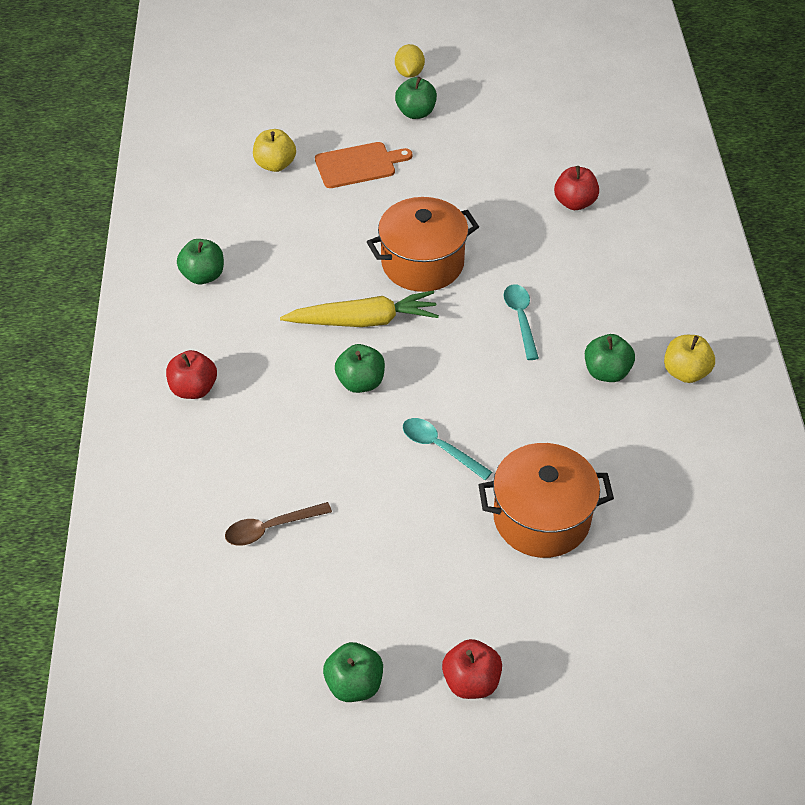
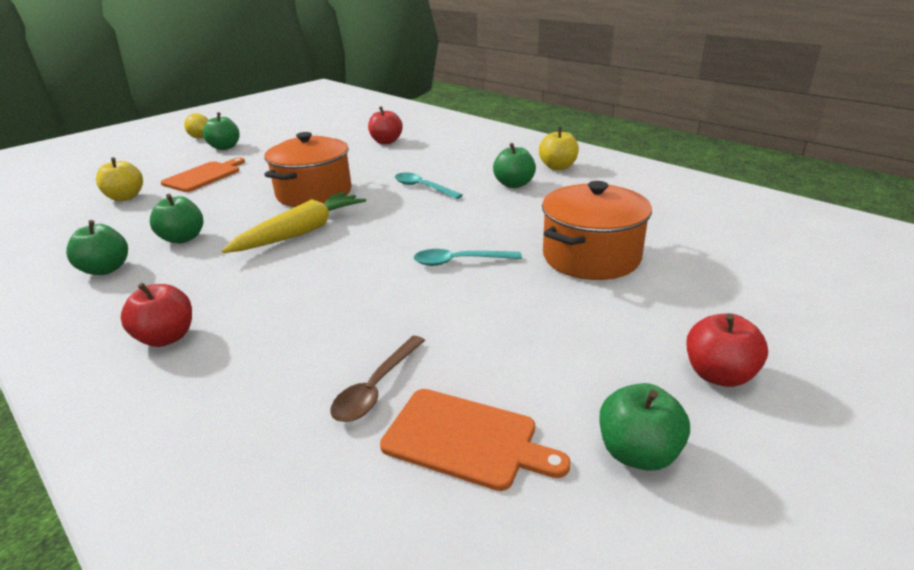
camera: 40 degrees left, 20 degrees down
(280, 602) = (466, 439): none -> orange cutting board
(361, 382) = (342, 260): green apple -> green apple (183, 238)

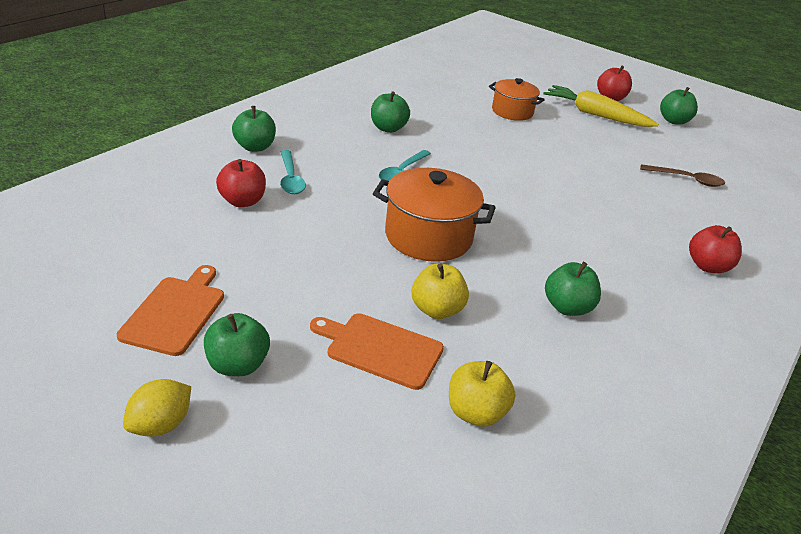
camera: 105 degrees left, 5 degrees up
(106, 269) = (651, 343): green apple -> green apple (255, 147)
(301, 232) = (523, 231): yellow carrot -> yellow carrot (595, 115)
(459, 261) = (540, 155): turquoise spoon -> turquoise spoon (290, 178)
(466, 439) = (699, 156): orange cutting board -> orange cutting board (175, 312)
(558, 167) = (342, 107): yellow apple -> yellow apple (437, 310)
(591, 257) = (512, 112): orange pot -> orange pot, size x0.65

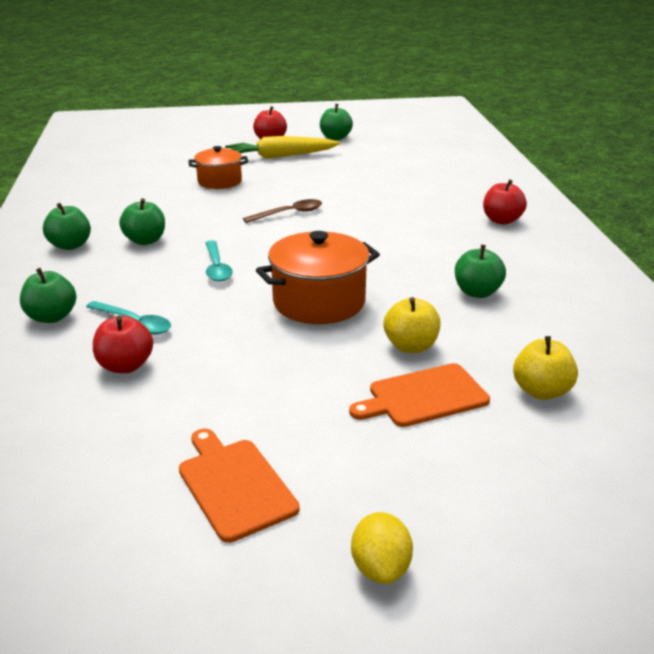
camera: 40 degrees left, 5 degrees down
(237, 365) = (354, 482): green apple -> green apple (70, 245)
(686, 179) = (405, 173): brown spoon -> brown spoon (289, 213)

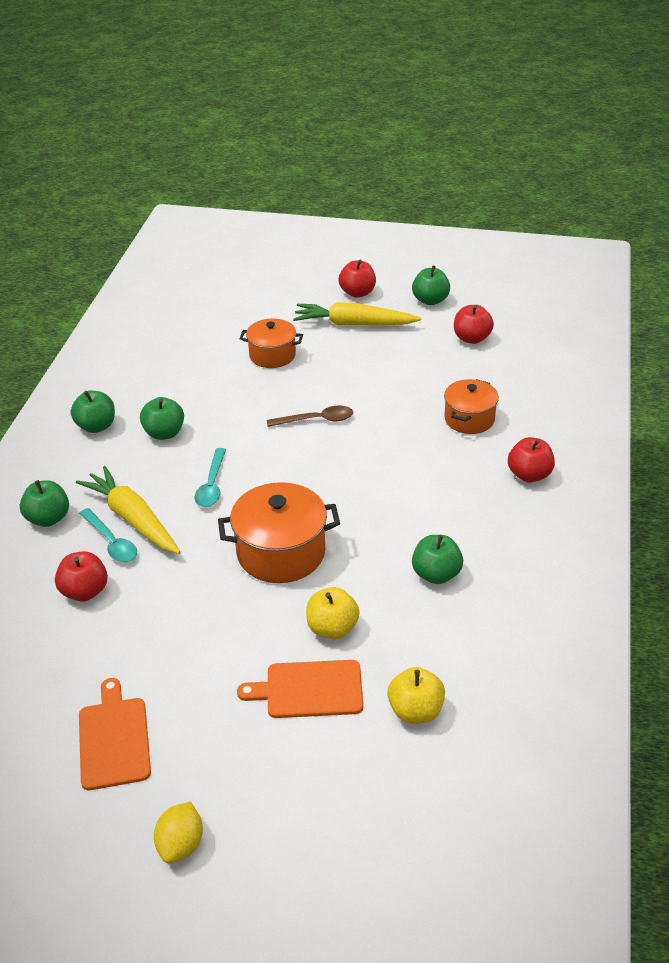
camera: 20 degrees right, 10 degrees up
(148, 303) = (133, 519): none -> yellow carrot
(386, 153) = (471, 338): none -> red apple
(423, 196) = (469, 419): none -> orange pot

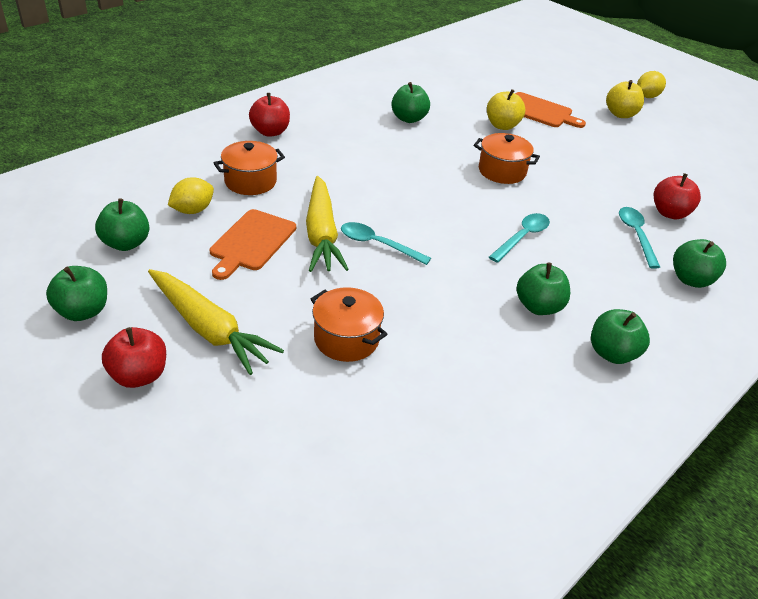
camera: 150 degrees left, 0 degrees up
(114, 739) = (671, 139): orange cutting board -> orange cutting board (251, 242)
(133, 519) = (609, 244): yellow carrot -> yellow carrot (321, 234)
(281, 552) = (502, 171): orange pot -> orange pot, size x0.65
(316, 420) = (378, 244): brown spoon -> turquoise spoon
(415, 711) = (488, 84): yellow apple -> yellow apple (620, 114)
(470, 377) = (193, 210): none -> yellow lemon
(471, 338) = (126, 243): red apple -> green apple

